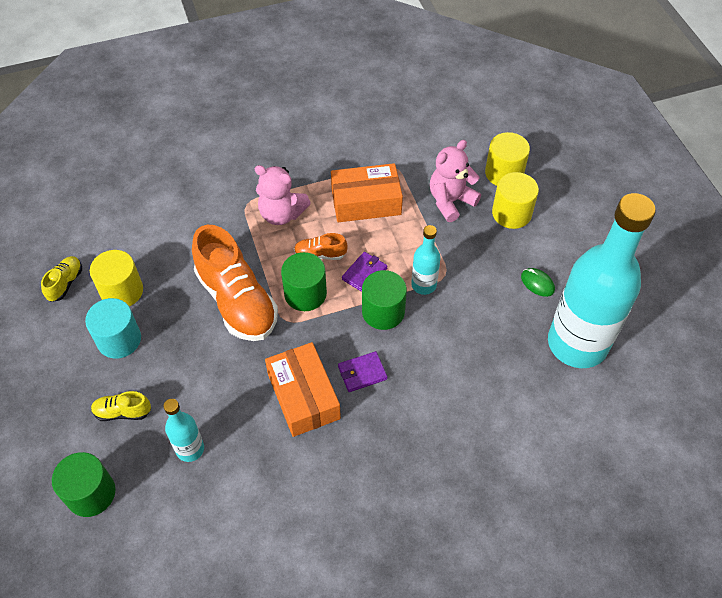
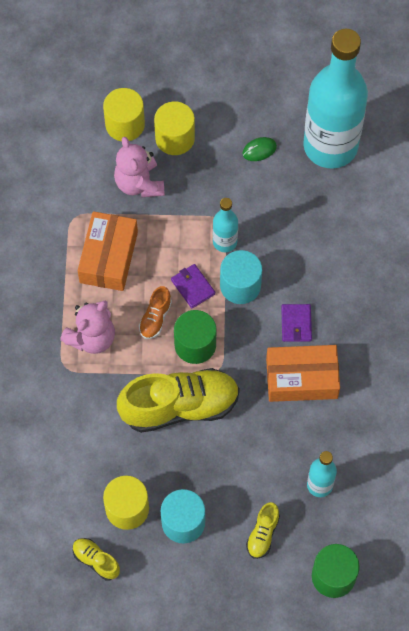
camera: 70 degrees left, 10 degrees up
(237, 301) = (180, 406): orange shoe -> yellow shoe
(383, 312) = (240, 285): green cylinder -> turquoise cylinder

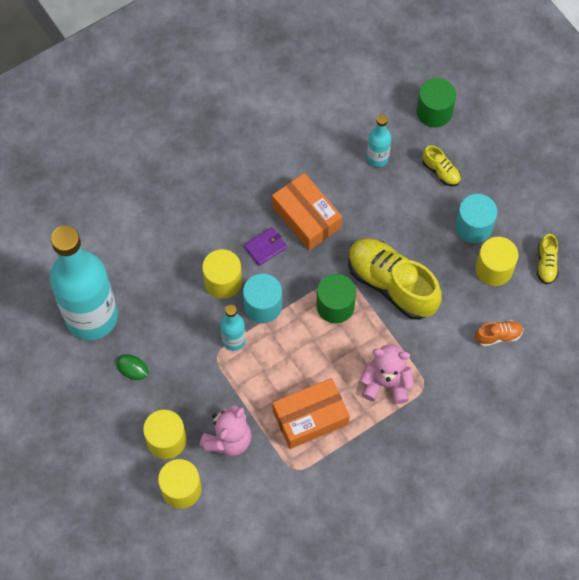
camera: 125 degrees left, 0 degrees up
(155, 318) = (335, 348): orange shoe -> orange shoe (498, 336)
(193, 287) = (289, 338): purple wallet -> none
(262, 534) = (441, 171): yellow shoe -> yellow shoe turned 60 degrees clockwise
(288, 268) = (223, 281): none -> yellow cylinder

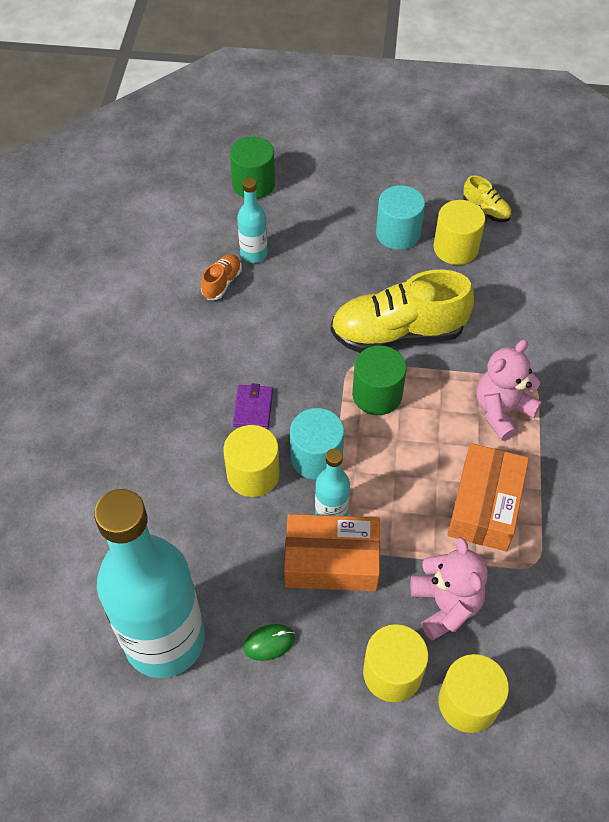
camera: 50 degrees left, 10 degrees down
(306, 217) = (256, 351): orange box -> orange box (331, 561)
(441, 171) = (318, 219): yellow shoe -> none
(498, 336) = (528, 290): orange shoe -> orange shoe (222, 283)

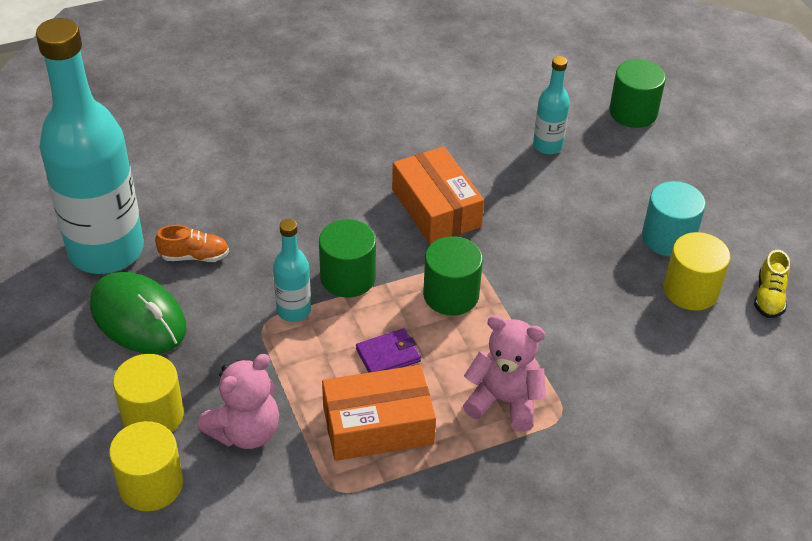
camera: 60 degrees right, 10 degrees down
(222, 283) = (495, 139): orange shoe -> orange shoe (194, 256)
(253, 408) = (371, 214): purple wallet -> purple wallet (388, 355)
(253, 474) = (300, 241): yellow cylinder -> none
(269, 643) = (138, 318): green mouse -> green mouse, size x2.24
(316, 457) = (348, 277): turquoise cylinder -> green cylinder
(331, 561) = (244, 329): orange box -> orange box (436, 208)
(397, 333) = (538, 284): yellow shoe -> none

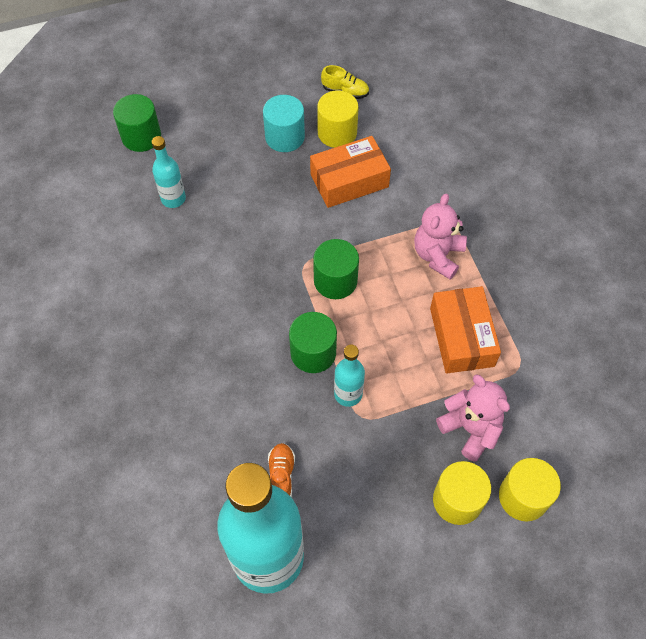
camera: 85 degrees left, 15 degrees up
(138, 318) = (352, 520): green mouse -> none
(388, 355) = (395, 327): purple wallet -> none
(436, 208) = (238, 284): orange box -> orange box (349, 180)

